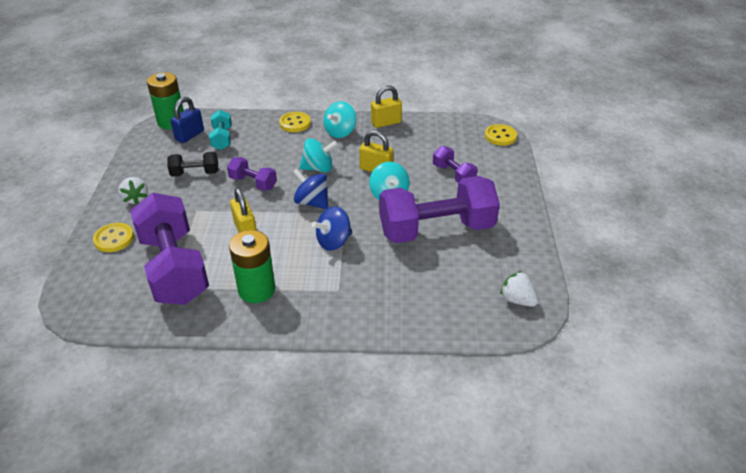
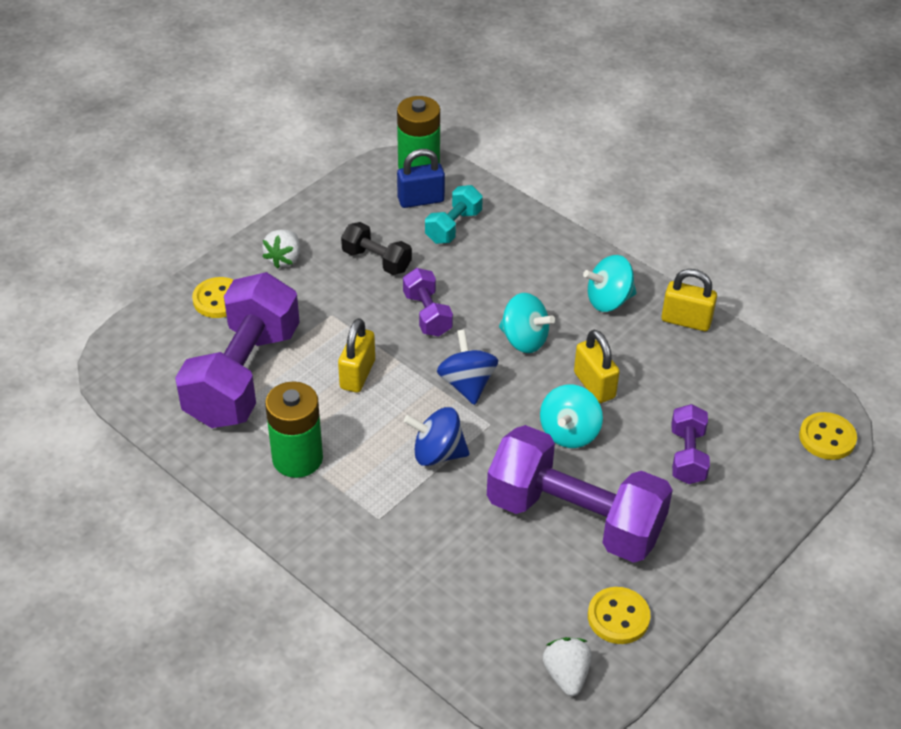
camera: 40 degrees right, 5 degrees up
(295, 123) = (564, 253): yellow button -> yellow button (618, 617)

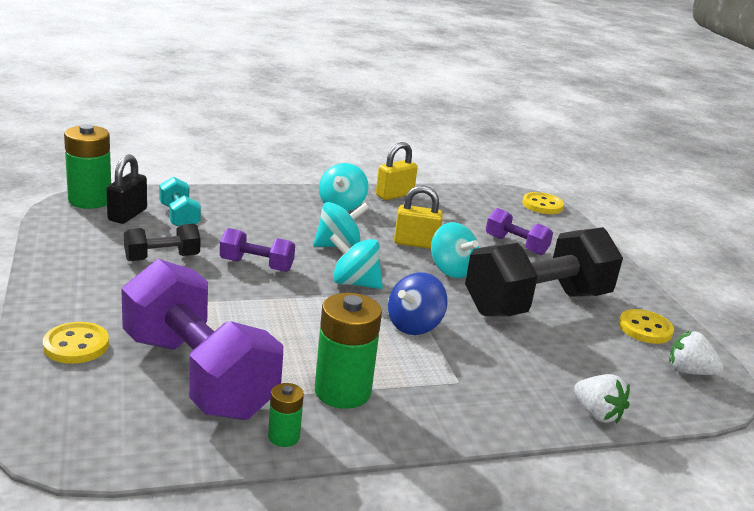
camera: 60 degrees left, 20 degrees down
(215, 456) = (284, 437): none -> green battery
(284, 259) = (85, 293): white strawberry -> white strawberry (597, 414)
(357, 374) = (280, 320): yellow padlock -> none
(421, 200) = (127, 215): blue padlock -> black padlock
(467, 384) = (354, 283): blue spinning top -> turquoise spinning top
(575, 518) = (537, 303): purple dumbbell -> black dumbbell

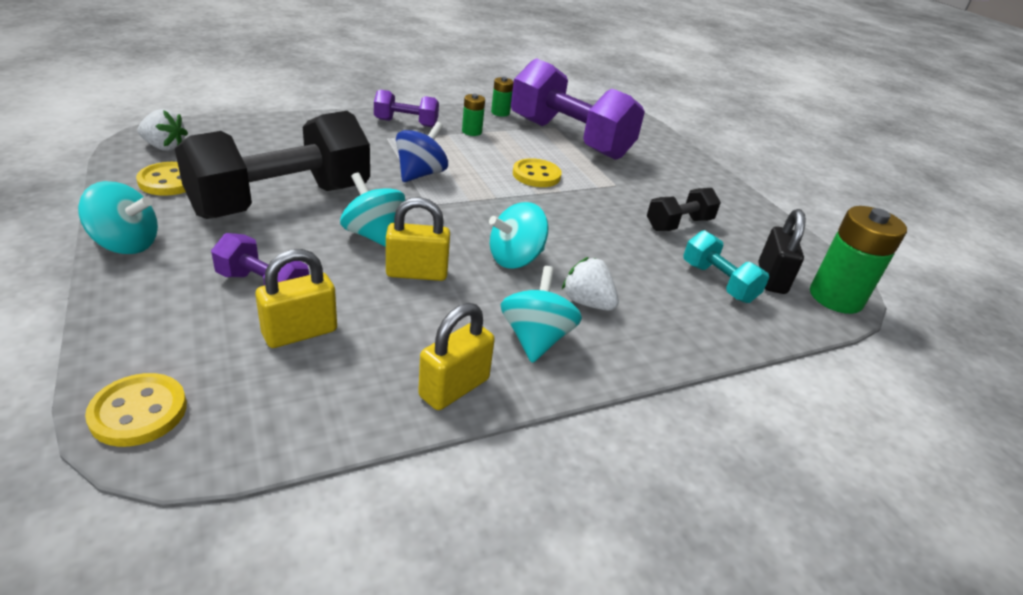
camera: 170 degrees right, 10 degrees up
(76, 345) = (659, 152): yellow button -> yellow button (536, 175)
(256, 265) = (588, 223): purple dumbbell -> purple dumbbell (406, 123)
(342, 391) = (472, 132): green battery -> green battery, size x0.51
(354, 283) = (483, 211): turquoise spinning top -> turquoise spinning top (126, 244)
(482, 223) = (300, 332): none -> yellow padlock
(597, 414) = (283, 122): white strawberry -> white strawberry (587, 302)

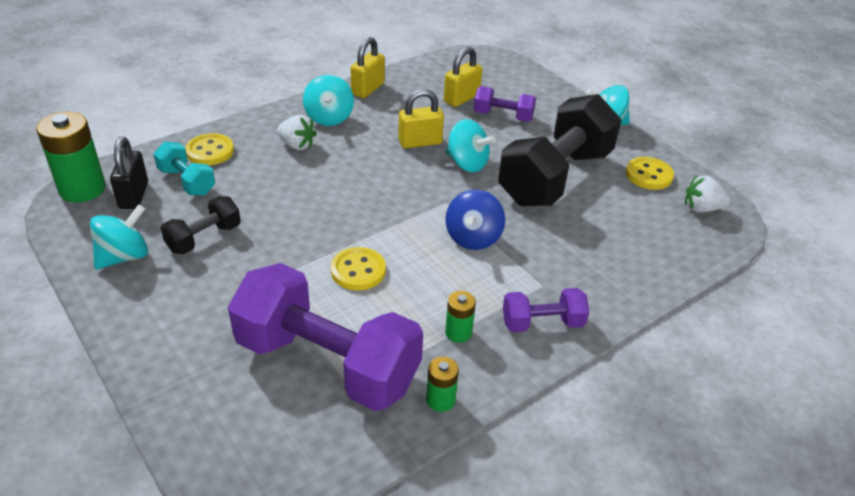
camera: 170 degrees right, 5 degrees up
(139, 412) = (498, 61): yellow button -> yellow button (210, 151)
(515, 259) = (355, 167): turquoise spinning top -> turquoise spinning top (124, 256)

